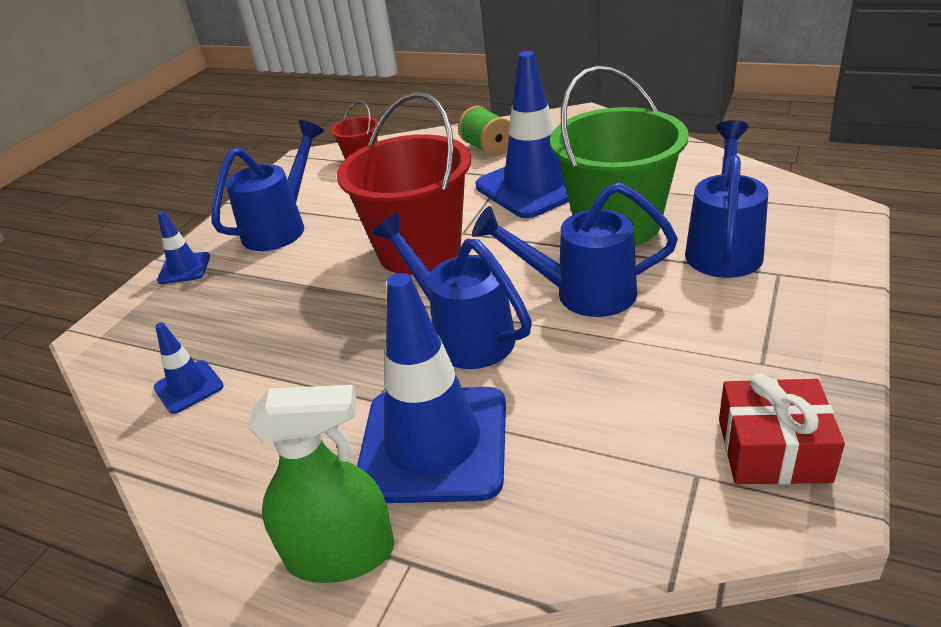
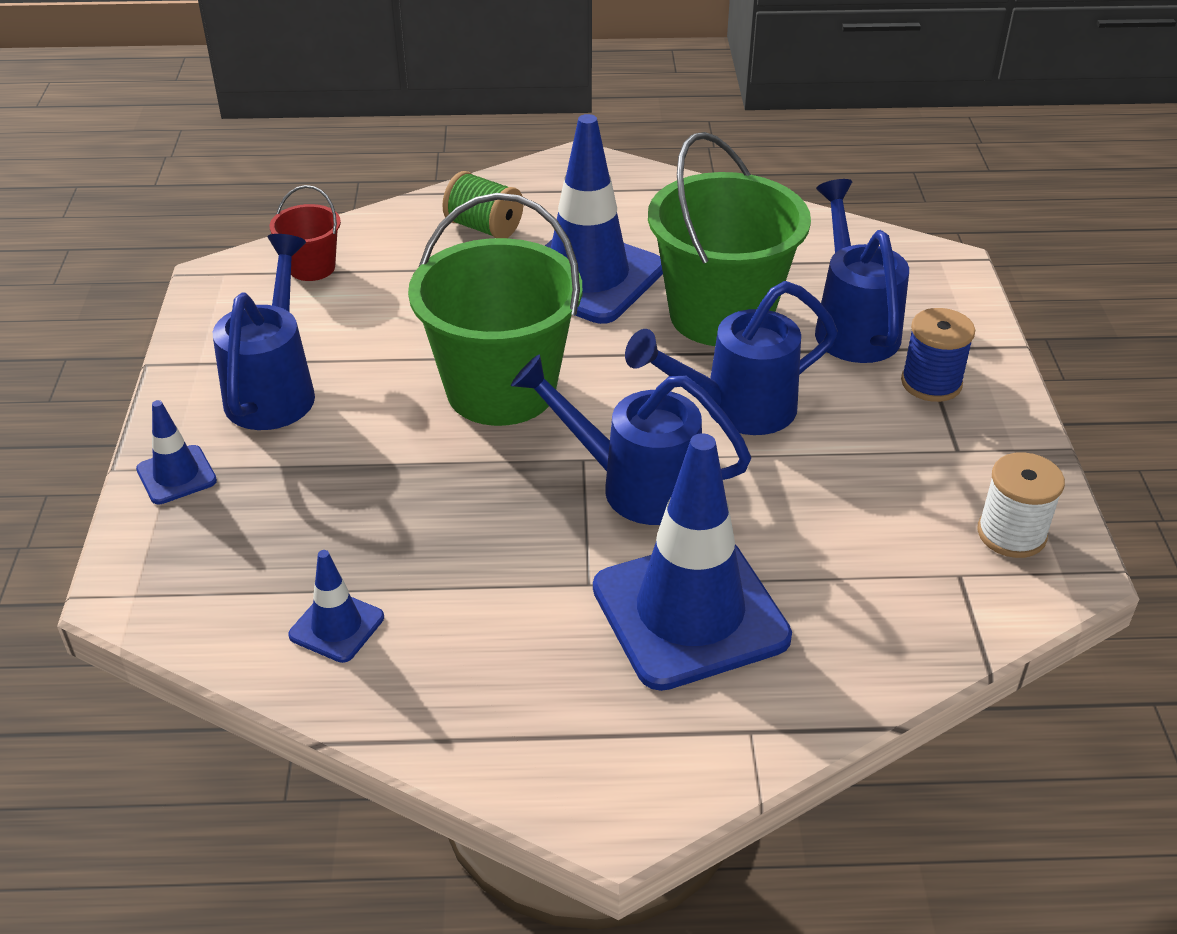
camera: 30 degrees left, 5 degrees up
(340, 553) = (674, 745): green spray bottle -> none
(419, 250) = (501, 390): red bucket -> green bucket
(769, 302) = (931, 383): none -> blue spool
(773, 450) = (1011, 534): red gift -> white spool

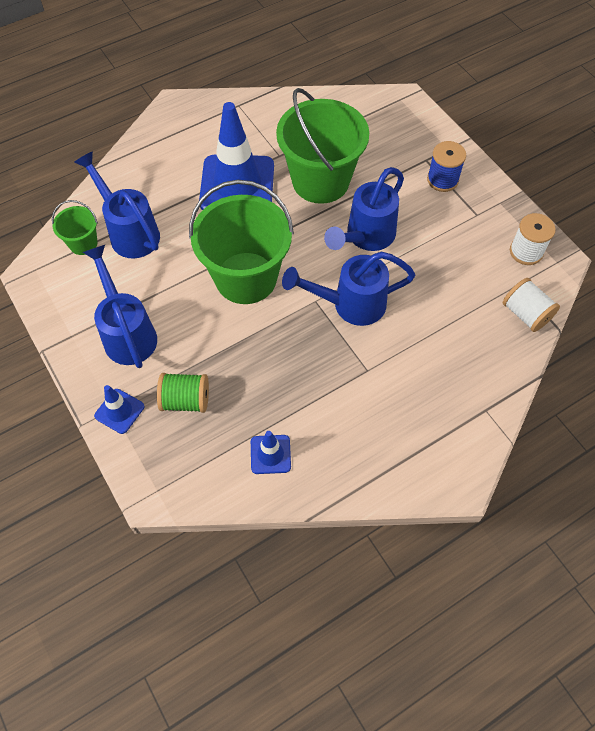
camera: 30 degrees left, 20 degrees up
(312, 267) = (83, 243): red bucket -> green bucket
(484, 227) = (158, 174): green spool -> green spool (186, 400)
(690, 613) = (422, 363): blue traffic cone -> none
(852, 325) = (386, 160): blue watering can -> blue watering can (129, 231)
(940, 622) = (525, 314): none -> white spool

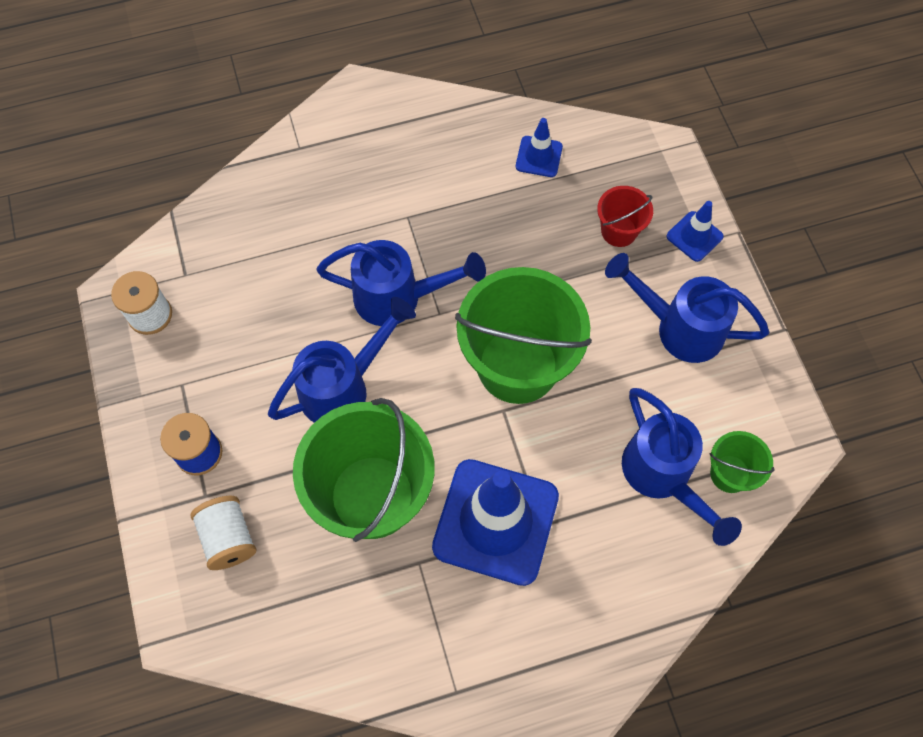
camera: 165 degrees left, 5 degrees up
(127, 332) = (678, 327): blue watering can -> blue watering can turned 120 degrees clockwise
(186, 400) = (619, 231): green spool -> red bucket
(525, 314) = (198, 237): white spool -> white spool (228, 538)

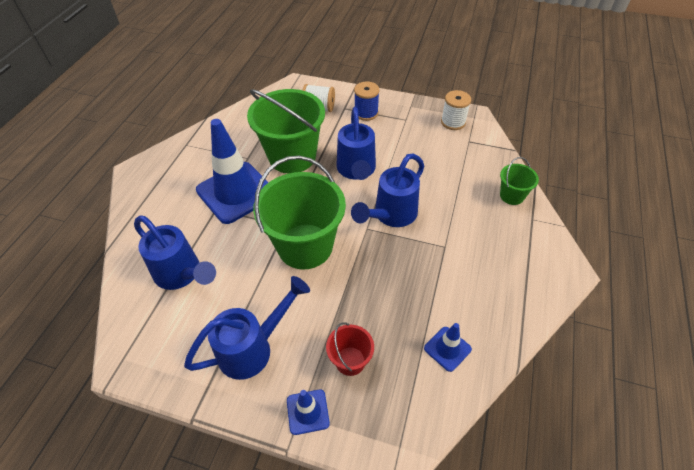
camera: 125 degrees right, 15 degrees down
(663, 477) = (182, 274): blue watering can -> blue watering can turned 150 degrees counterclockwise
(730, 473) = (149, 309): green bucket -> green bucket (512, 196)

